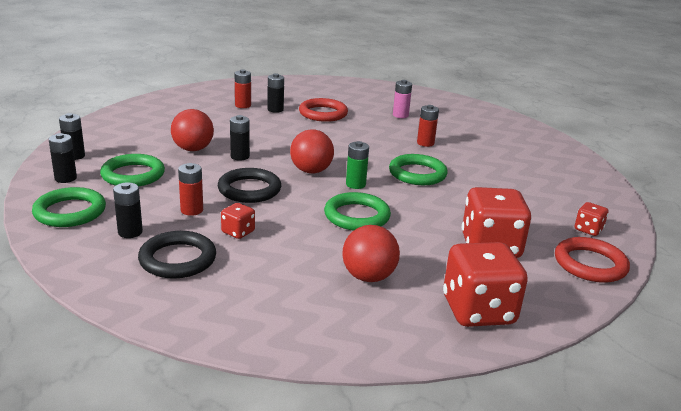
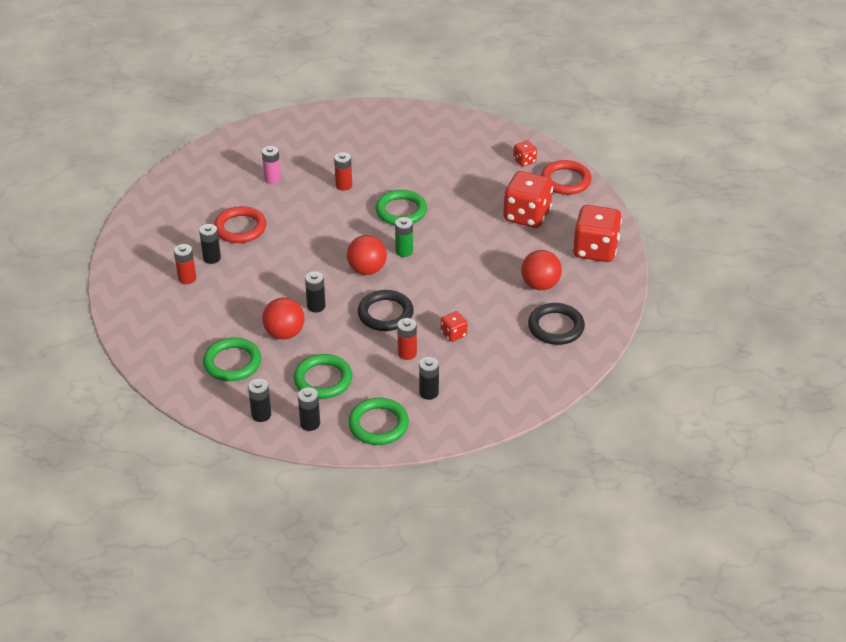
camera: 65 degrees left, 15 degrees up
(178, 259) = (480, 372): black ring -> black ring (556, 327)
(357, 216) = (456, 266): green ring -> green ring (232, 363)

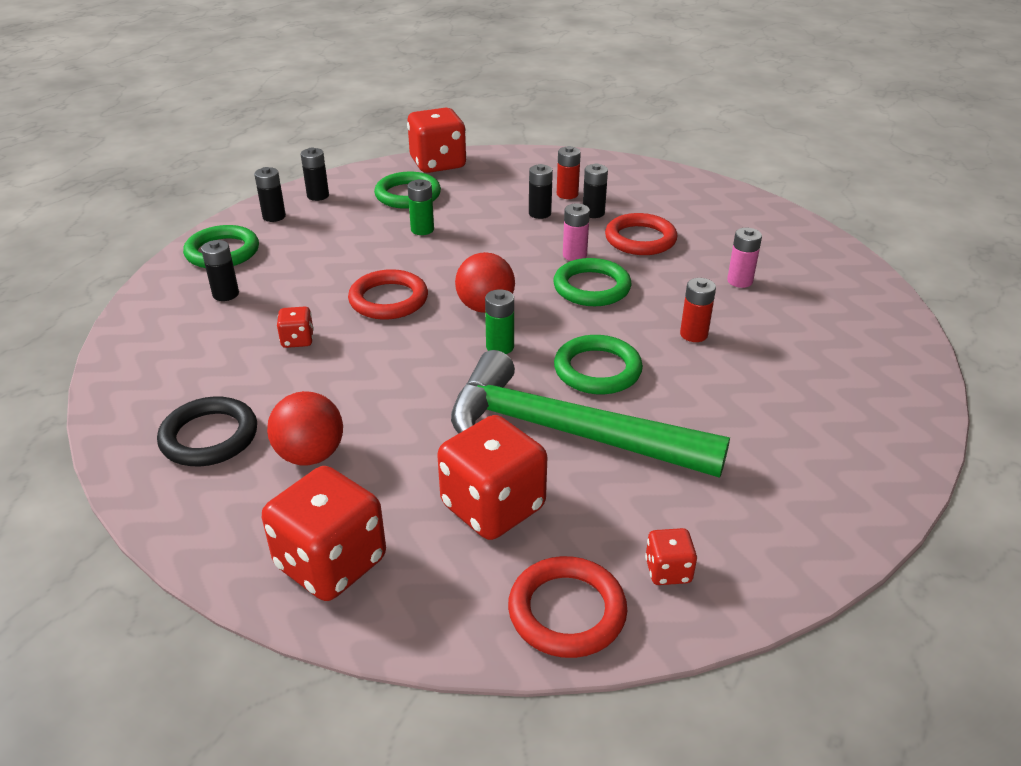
camera: 115 degrees right, 5 degrees down
(164, 367) = (438, 164): none -> red dice
(279, 251) = (574, 255): none -> pink battery
(284, 333) = (422, 230): red ball -> green battery
(316, 306) = (449, 257): black battery -> black battery (539, 213)
(323, 379) = (326, 236): green ring -> green ring (591, 287)
(385, 314) = (388, 300): black ring -> red ring
(407, 353) = (304, 297): red battery -> none
(460, 208) = (565, 432): none -> green hammer

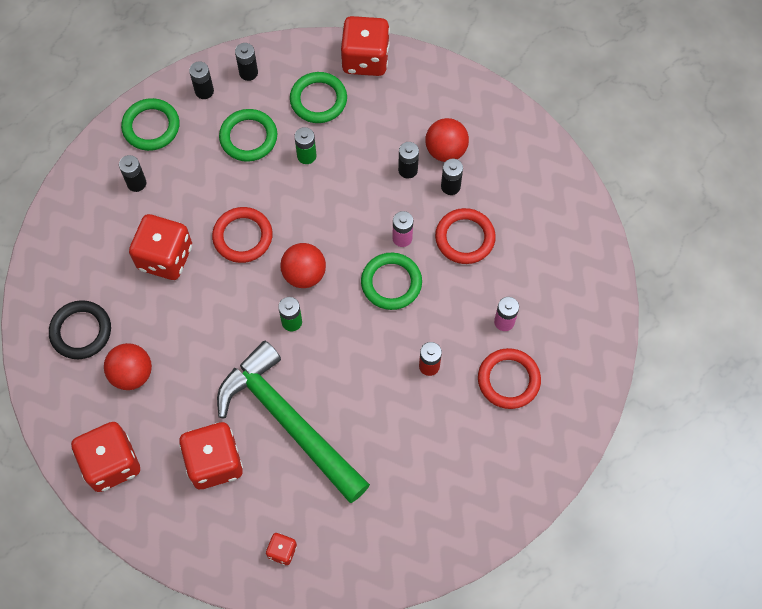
camera: 25 degrees right, 30 degrees up
(297, 340) = (165, 257): red dice -> red dice, size x2.11
(567, 194) = (445, 150): red battery -> red ball
(567, 611) = (214, 551): red ring -> red ring (508, 380)
(597, 370) = (342, 373): green ring -> green ring (248, 137)

